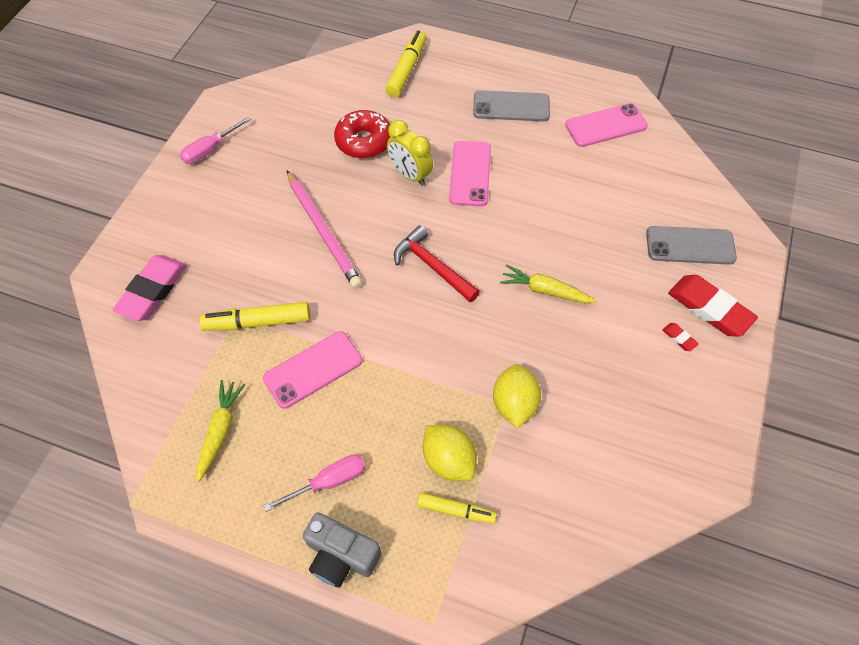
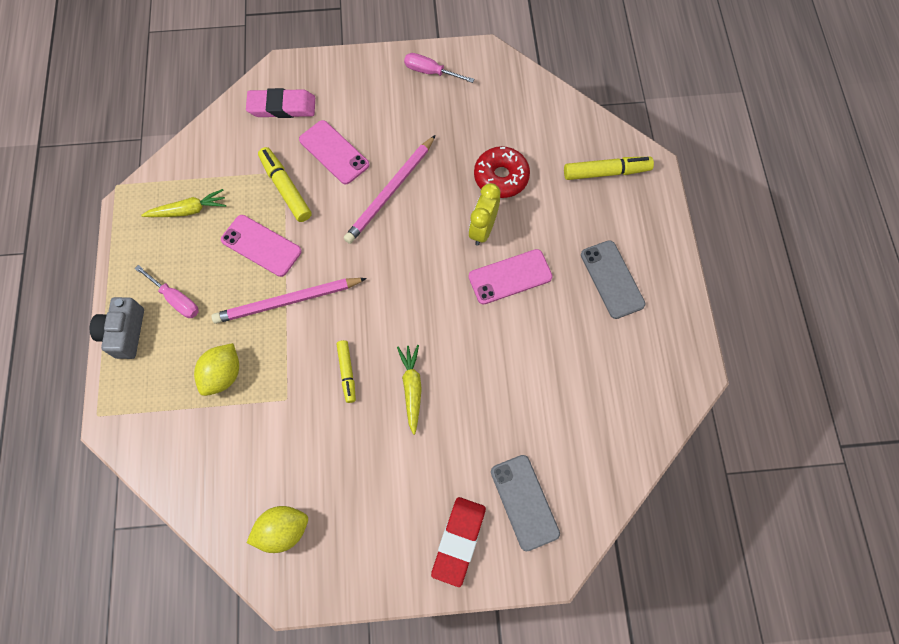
camera: 65 degrees right, 10 degrees up
(395, 366) = (287, 301): none -> pink pencil
(433, 266) = (395, 289): red hammer -> none
(456, 510) = (185, 397): yellow marker -> yellow marker (347, 373)
(514, 404) = (290, 404): yellow lemon -> yellow lemon (283, 530)
(606, 126) = (636, 374): pink phone -> pink phone (334, 152)
(679, 338) = (413, 522): red eraser -> none

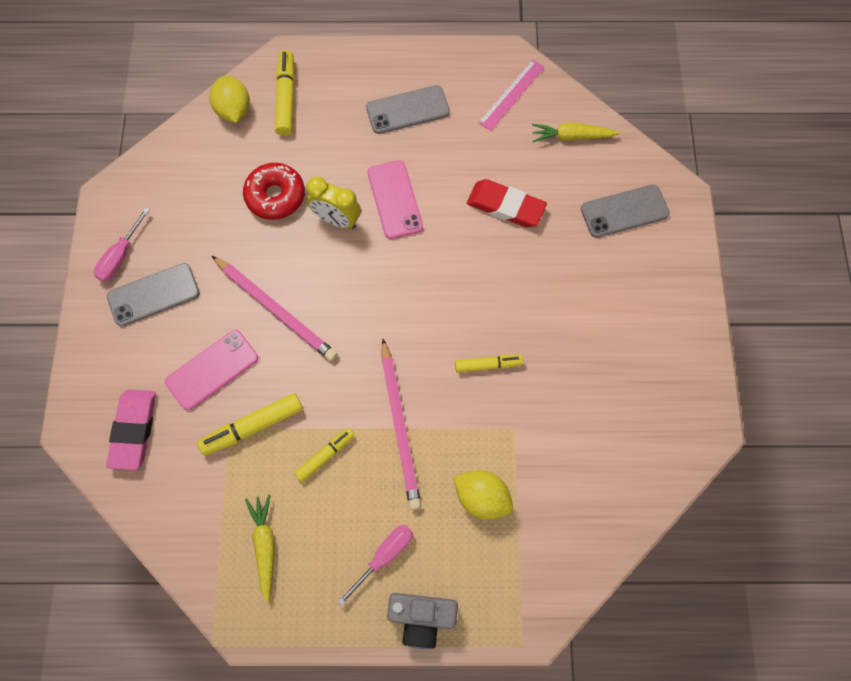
camera: 85 degrees left, 0 degrees up
(261, 245) = (325, 456): pink phone -> yellow marker
(283, 530) = (651, 433): yellow lemon -> yellow lemon (233, 110)
(398, 100) = (153, 295): none -> grey phone
(412, 388) = (509, 302): yellow carrot -> yellow carrot (571, 136)
(458, 541) = (660, 270): red eraser -> red eraser (505, 206)
(649, 378) = (511, 94): none -> pink ruler

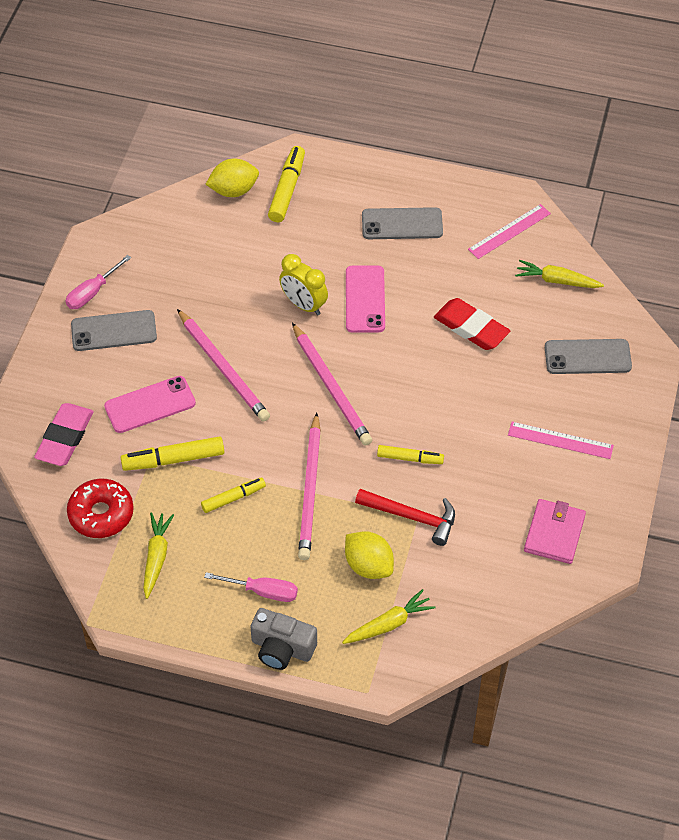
camera: 15 degrees right, 15 degrees down
(233, 110) = (233, 190): yellow lemon -> yellow lemon turned 75 degrees clockwise
(275, 196) = (251, 272): red donut -> red donut (101, 514)
(384, 557) = (262, 591): pink screwdriver -> pink screwdriver turned 45 degrees clockwise
(389, 304) = (331, 387): none -> pink pencil
(509, 431) = (412, 517): none -> red hammer
(521, 560) = (389, 624): none -> yellow carrot
(626, 308) = (560, 440): none -> pink ruler
(650, 413) = (554, 533): none -> pink wallet

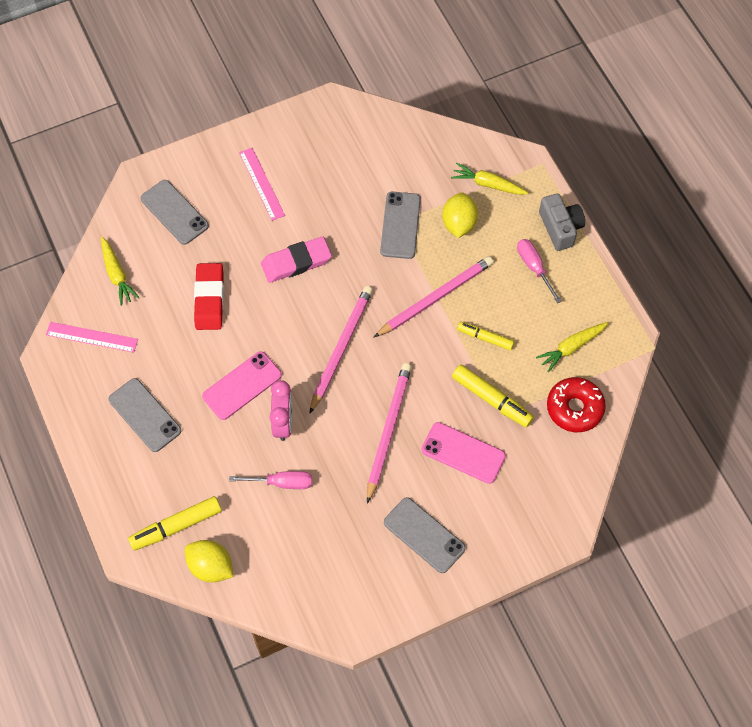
camera: 130 degrees left, 10 degrees up
(65, 438) = (542, 485): pink eraser -> pink eraser (296, 262)
(92, 292) = (403, 584): pink screwdriver -> pink screwdriver (281, 483)
(304, 305) = (283, 423): yellow clock -> pink clock
(410, 458) = (356, 258): yellow marker -> none
(412, 517) = (400, 225): red hammer -> grey phone
(554, 533) = (339, 142): pink wallet -> none

